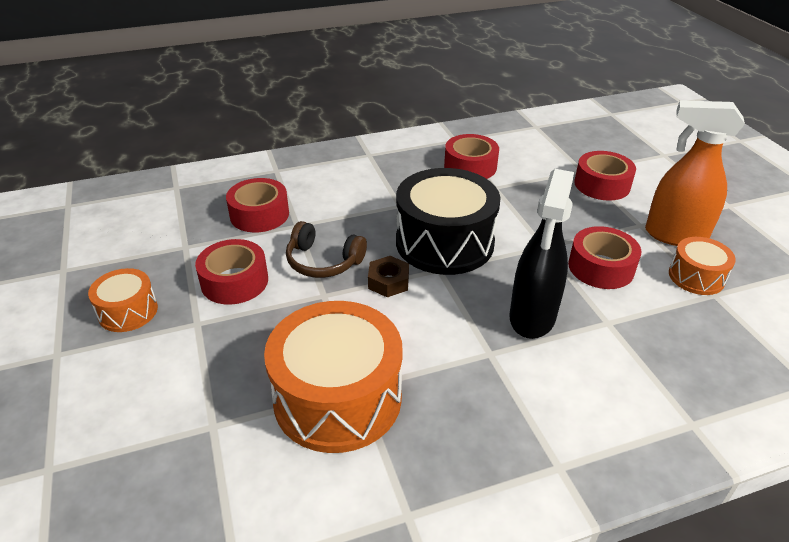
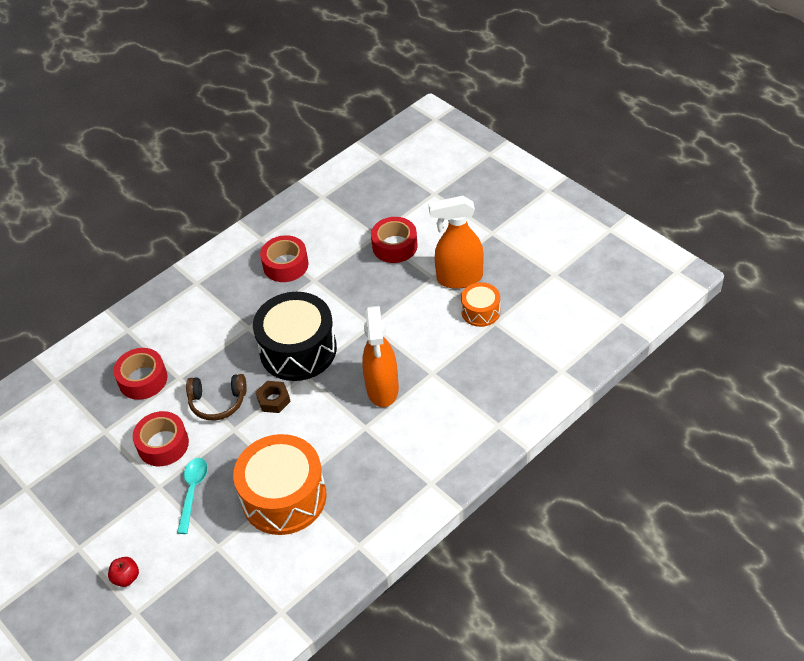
camera: 20 degrees left, 10 degrees up
(76, 415) = (126, 578): none -> red apple
(128, 311) = (103, 498): orange drum -> none
(230, 344) = (192, 491): none -> turquoise spoon
(532, 318) = (382, 389): black spray bottle -> orange spray bottle
(601, 267) = (415, 328): red tape -> none

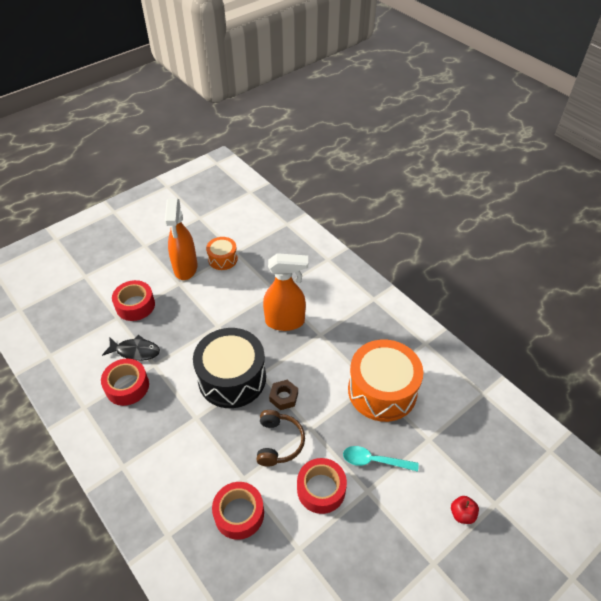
camera: 90 degrees left, 0 degrees up
(330, 261) = (135, 351): none -> black fish

